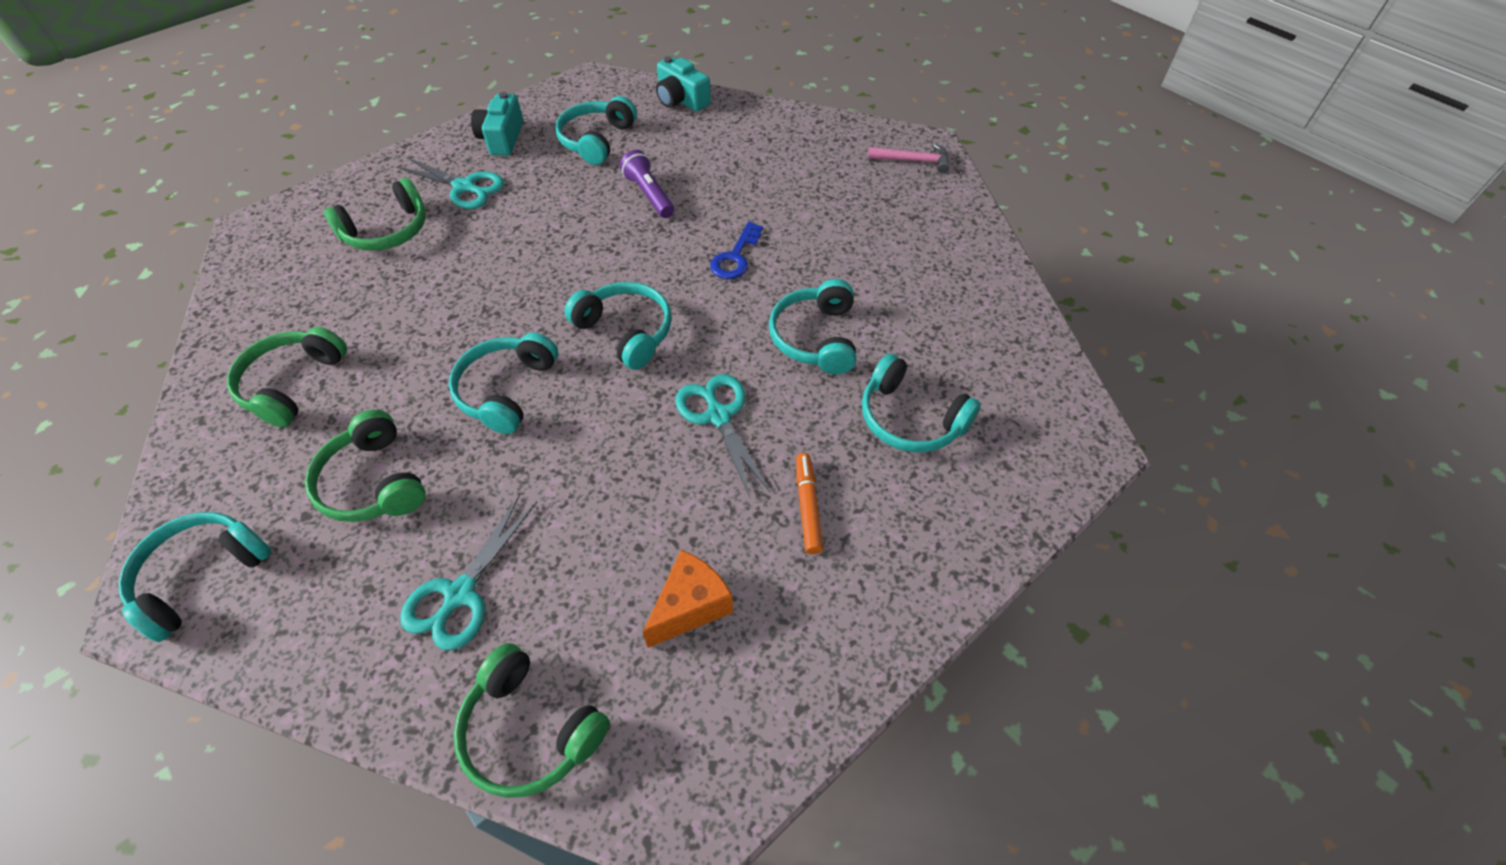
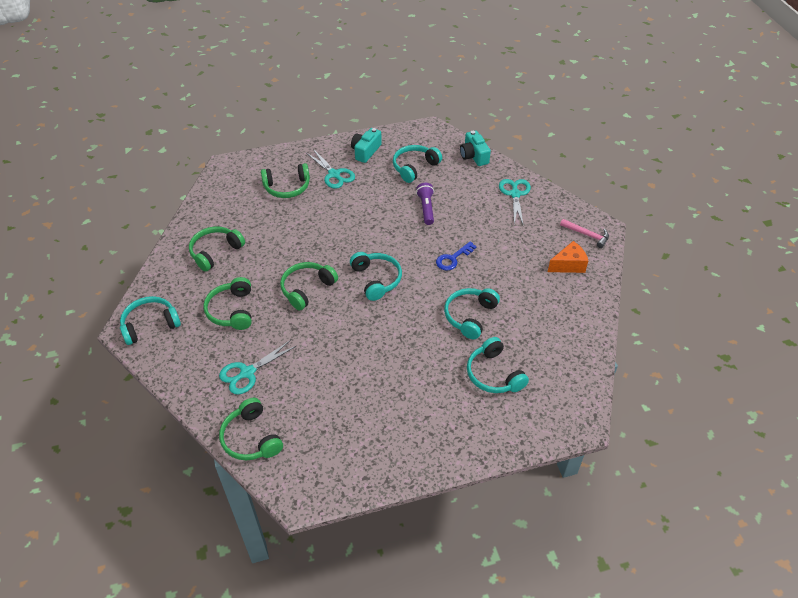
camera: 25 degrees right, 5 degrees down
(507, 390) = (307, 289): turquoise headphones -> green headphones
(690, 606) = (341, 417): orange cheese -> orange cheese (568, 265)
(718, 416) = (399, 337): turquoise scissors -> turquoise scissors (515, 194)
(807, 507) = (417, 396): orange marker -> none

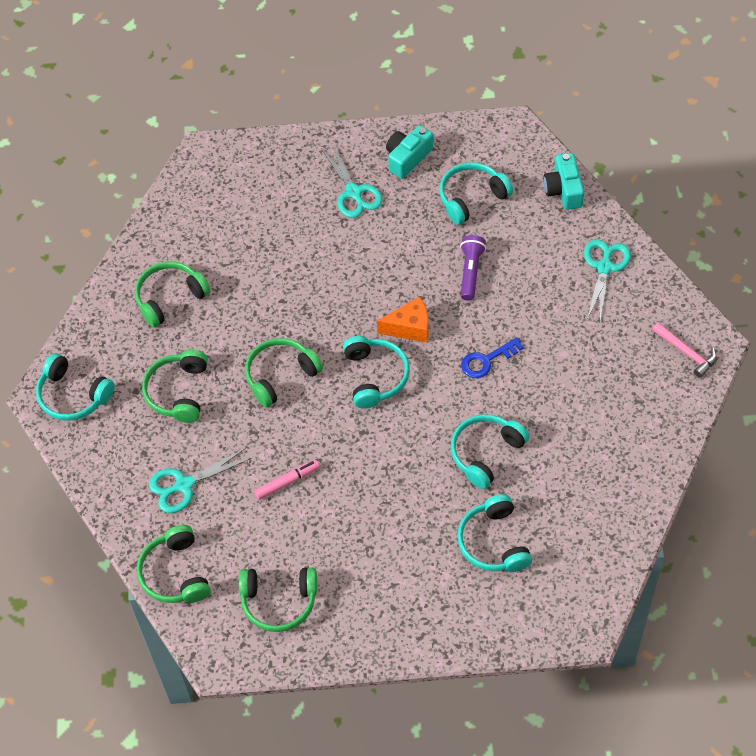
camera: 15 degrees right, 10 degrees up
(150, 325) = (73, 395): turquoise headphones -> turquoise headphones turned 135 degrees counterclockwise
(287, 187) = (283, 205): green headphones -> green headphones (279, 601)
(327, 358) = (287, 482): none -> pink marker
(568, 265) = (644, 397): orange cheese -> orange cheese (410, 328)

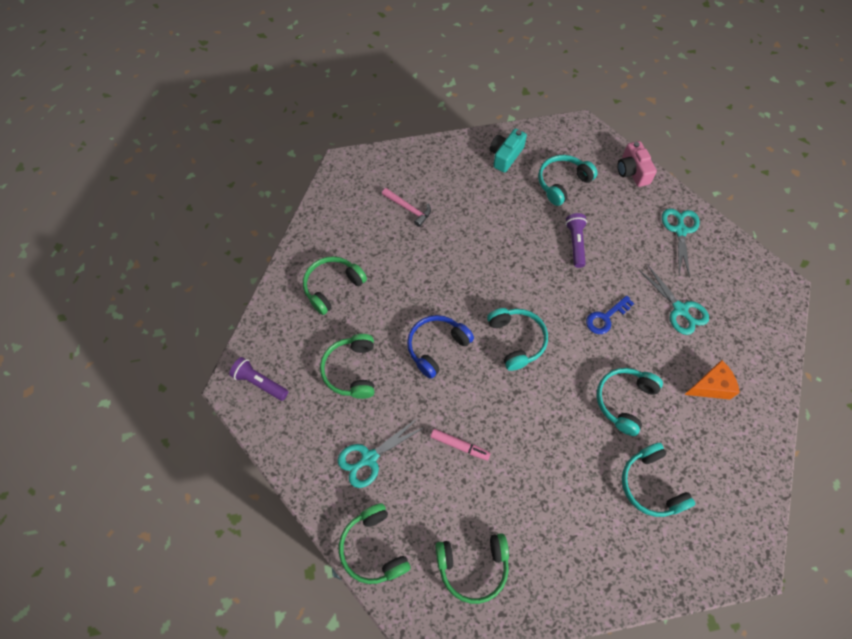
camera: 10 degrees left, 5 degrees up
(73, 395) = (260, 382): turquoise headphones -> purple flashlight
(280, 375) = (437, 347): green headphones -> blue headphones
(287, 482) = (459, 446): pink marker -> pink marker turned 60 degrees clockwise
(354, 192) = (468, 187): turquoise scissors -> turquoise scissors (680, 309)
(410, 328) = (536, 295): orange cheese -> orange cheese (710, 386)
(563, 190) = (632, 171): turquoise camera -> pink camera
(686, 352) = (764, 295): pink hammer -> pink hammer (408, 209)

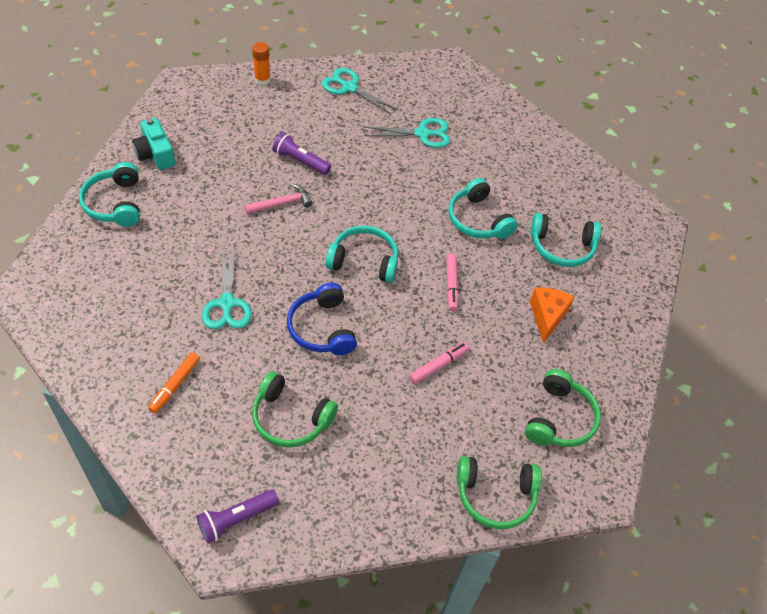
camera: 65 degrees left, 10 degrees down
(332, 287) = (175, 385): green headphones -> orange marker
(369, 458) = (400, 452): turquoise scissors -> turquoise scissors (227, 303)
(408, 209) = (141, 265): pink hammer -> pink hammer (282, 203)
(541, 415) = (451, 285): none -> pink marker
(562, 183) = (228, 132): turquoise headphones -> turquoise headphones (115, 203)
(605, 318) = (392, 185): blue key -> none
(632, 171) = (262, 80): pink camera -> orange glue stick
(710, 386) = (503, 158): orange cheese -> orange cheese (547, 317)

